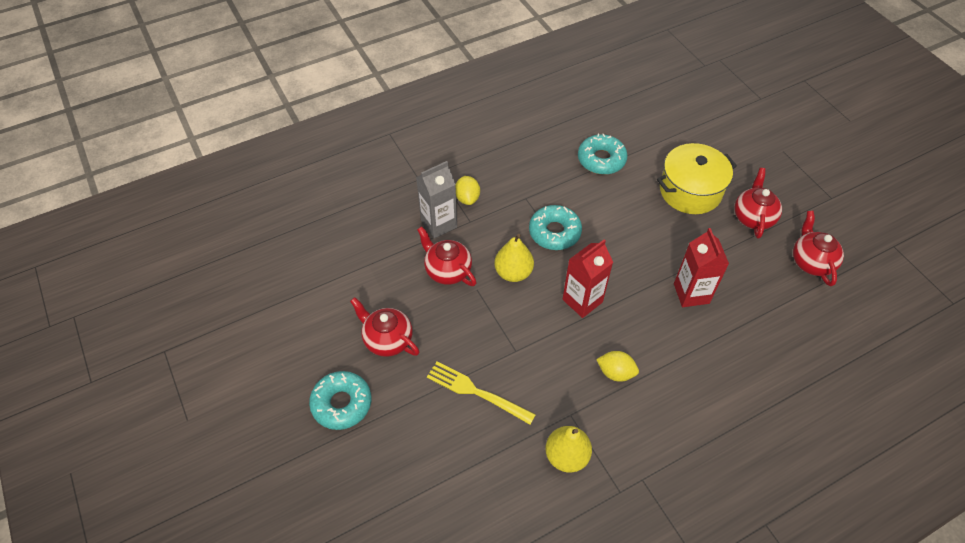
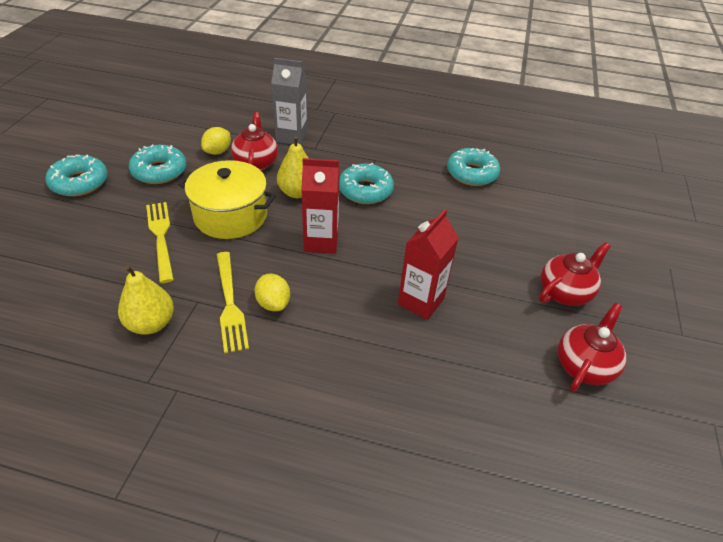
camera: 40 degrees right, 10 degrees down
(387, 339) = (159, 171): red teapot -> turquoise donut
(467, 198) = (333, 136): yellow lemon -> yellow lemon (218, 151)
(592, 397) = (230, 304): none -> yellow fork
(690, 191) = (525, 237): yellow pot -> yellow pot (230, 215)

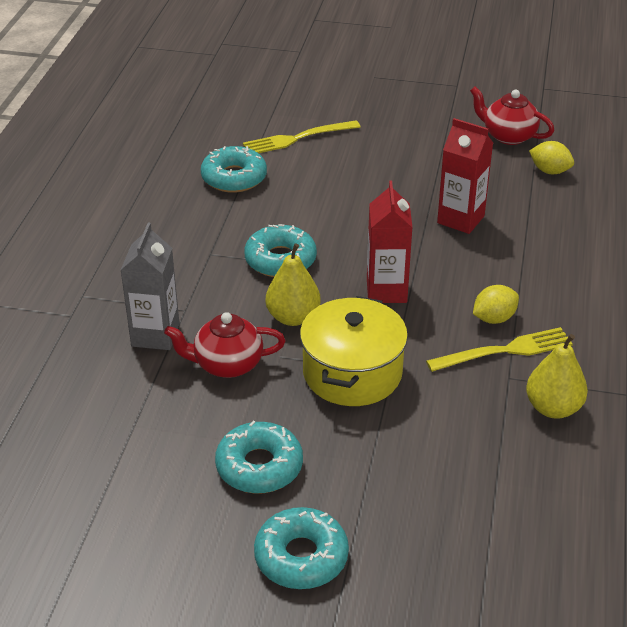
camera: 90 degrees left, 5 degrees down
(160, 237) = (408, 432): yellow fork -> yellow fork (297, 139)
(218, 151) = (200, 409): yellow lemon -> yellow lemon (549, 171)
(565, 292) = (422, 135): red teapot -> none

